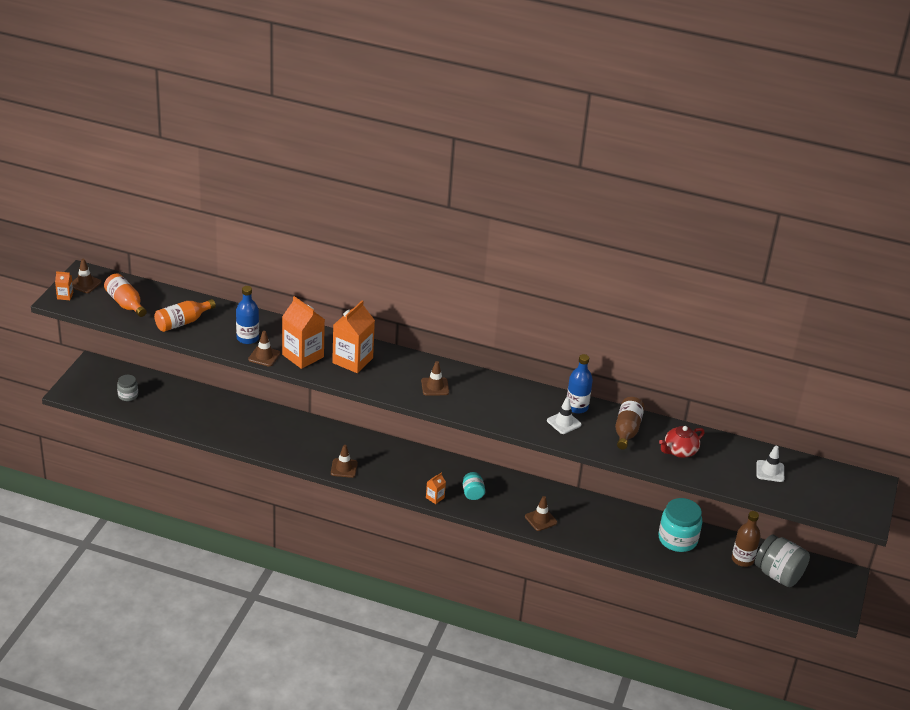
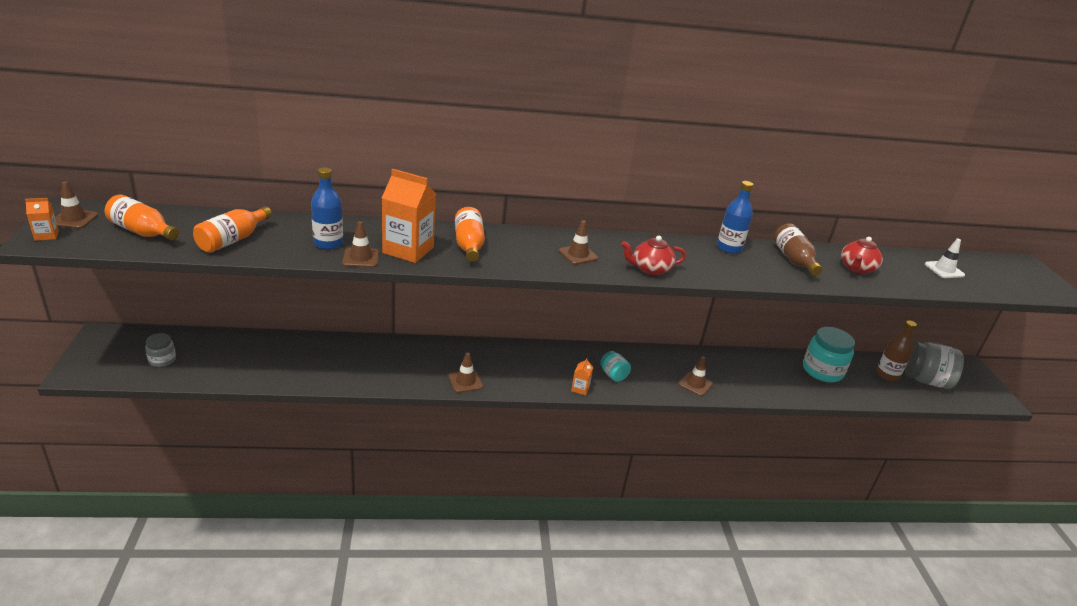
camera: 25 degrees left, 5 degrees down
(352, 360) = (469, 245): orange carton -> orange bottle
(485, 412) = (650, 269): none -> red teapot
(564, 422) = (733, 264): white traffic cone -> none

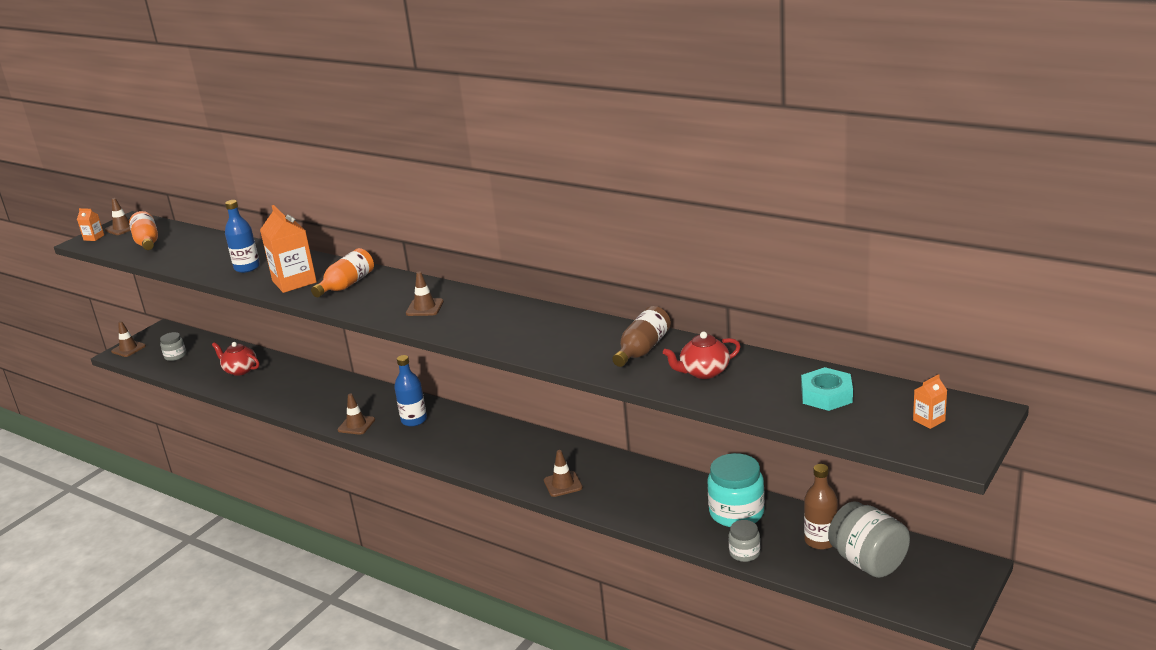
camera: 45 degrees right, 5 degrees down
(232, 240) = (190, 256): orange bottle -> none
(361, 258) = (251, 282): brown traffic cone -> brown traffic cone (128, 349)
(580, 389) = (444, 457): orange carton -> orange carton (929, 420)
(613, 375) = (492, 454): turquoise jar -> none
(650, 269) = (468, 331): red teapot -> red teapot (240, 370)
(729, 248) = (589, 326): blue bottle -> blue bottle (414, 420)
(864, 397) = (744, 553): none -> grey jar
(944, 270) = (826, 395): white traffic cone -> turquoise nut

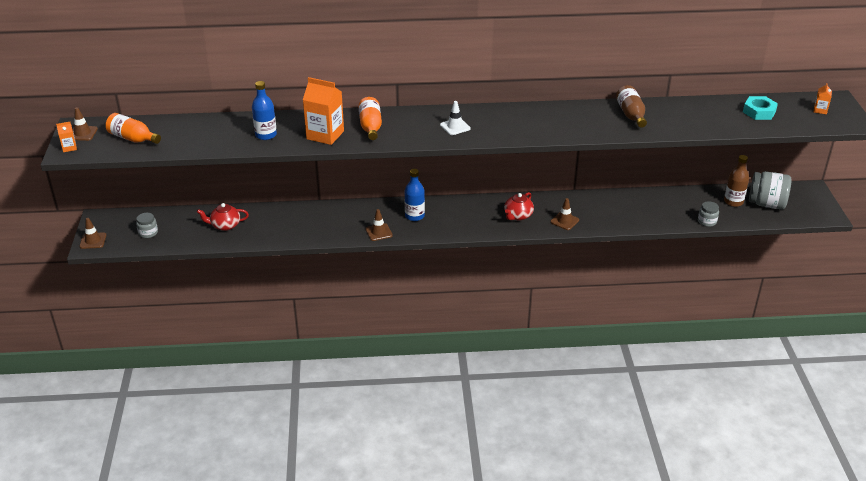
camera: 40 degrees left, 10 degrees up
(424, 308) = (455, 127): brown traffic cone -> white traffic cone
(703, 372) = (682, 117): red teapot -> red teapot (517, 216)
(736, 513) = (676, 202): turquoise jar -> none

